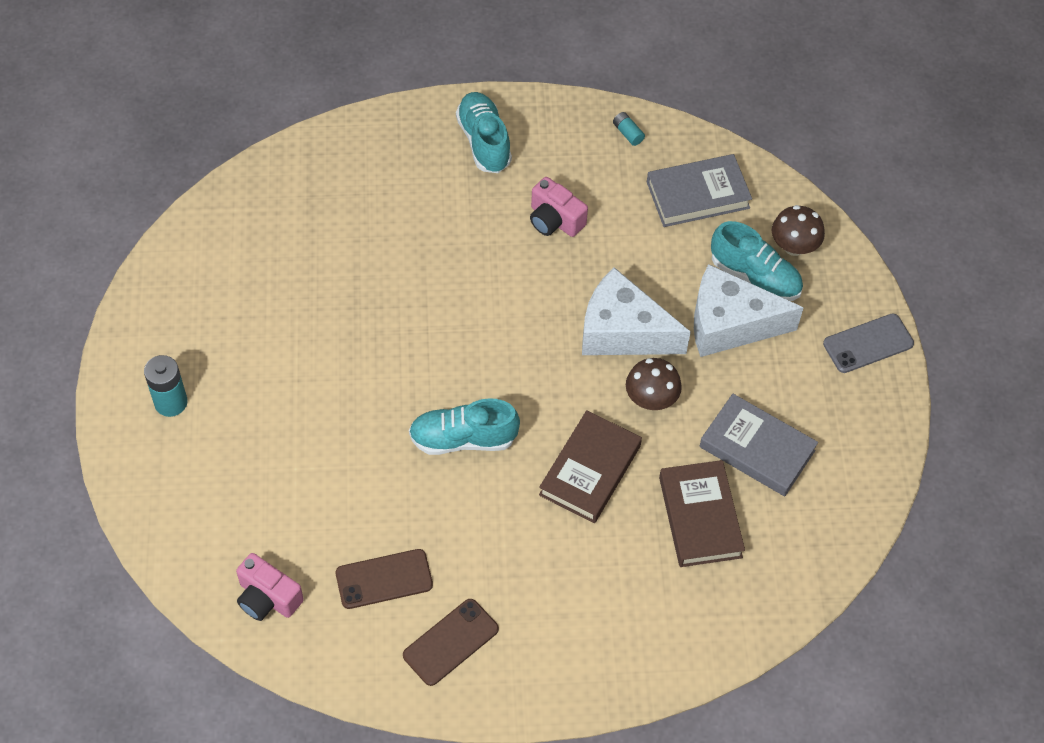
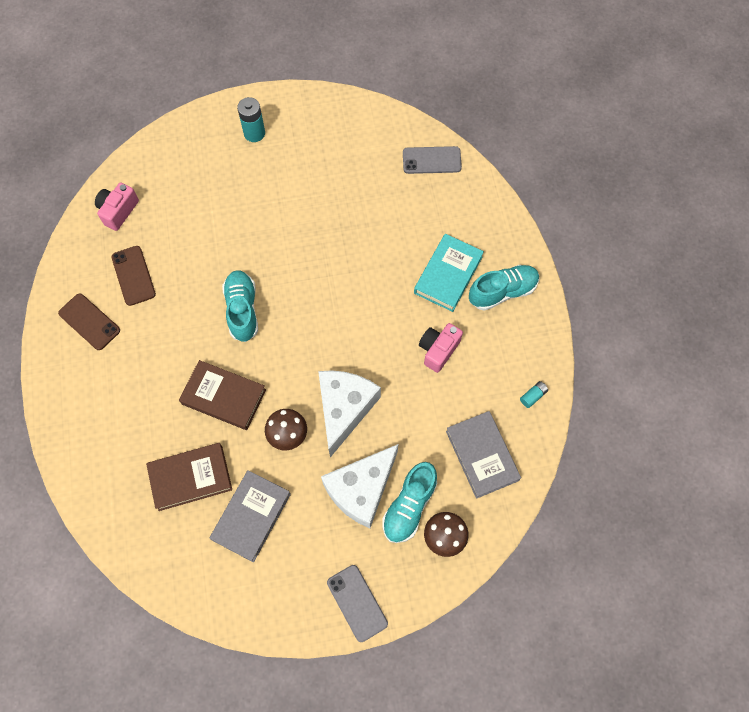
camera: 85 degrees right, 10 degrees up
(271, 190) = (431, 160): none -> grey phone
(450, 195) = (448, 275): none -> turquoise book
(730, 324) = (361, 489): white cheese -> white cheese turned 135 degrees counterclockwise

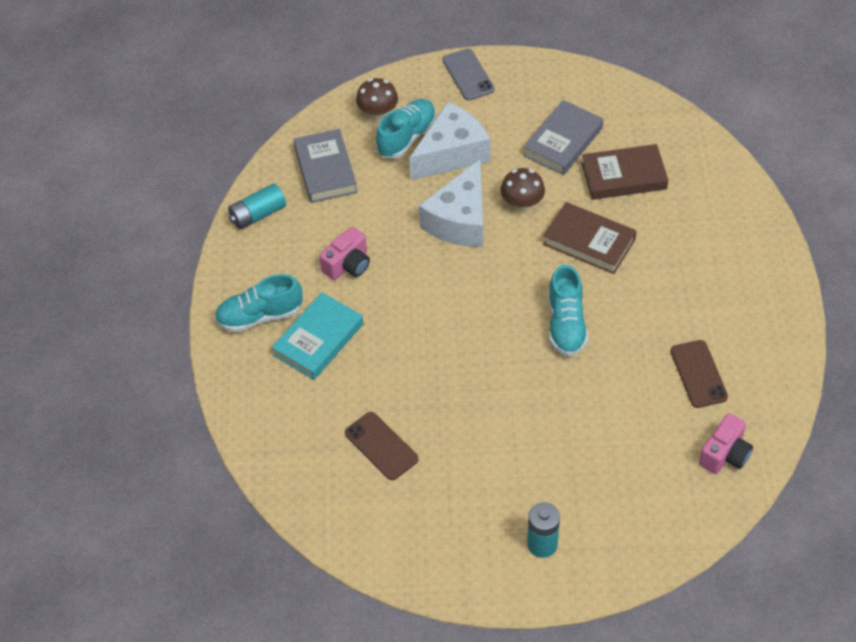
camera: 170 degrees left, 15 degrees down
(89, 322) = (746, 328): brown phone -> brown phone (381, 446)
(431, 160) = (306, 481): grey phone -> none
(533, 396) = (258, 214): turquoise battery -> turquoise battery, size x1.83

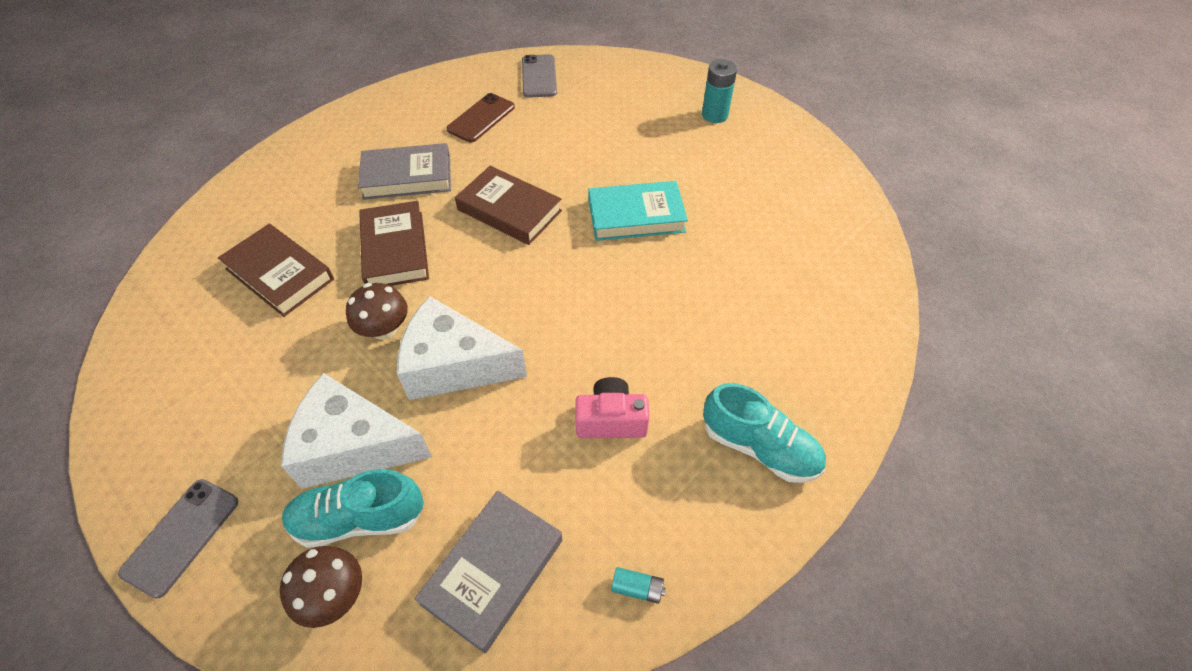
camera: 135 degrees left, 0 degrees up
(258, 214) = (637, 588): turquoise battery -> turquoise battery, size x0.55
(318, 340) = (723, 370): turquoise book -> turquoise book (636, 216)
(381, 446) = (761, 243): brown phone -> none
(460, 220) = (454, 365): white cheese -> white cheese turned 150 degrees counterclockwise
(563, 142) = (257, 353): grey book -> grey book (407, 177)
(566, 324) = (509, 210): turquoise shoe -> brown book
(725, 454) = (539, 76): pink camera -> grey phone

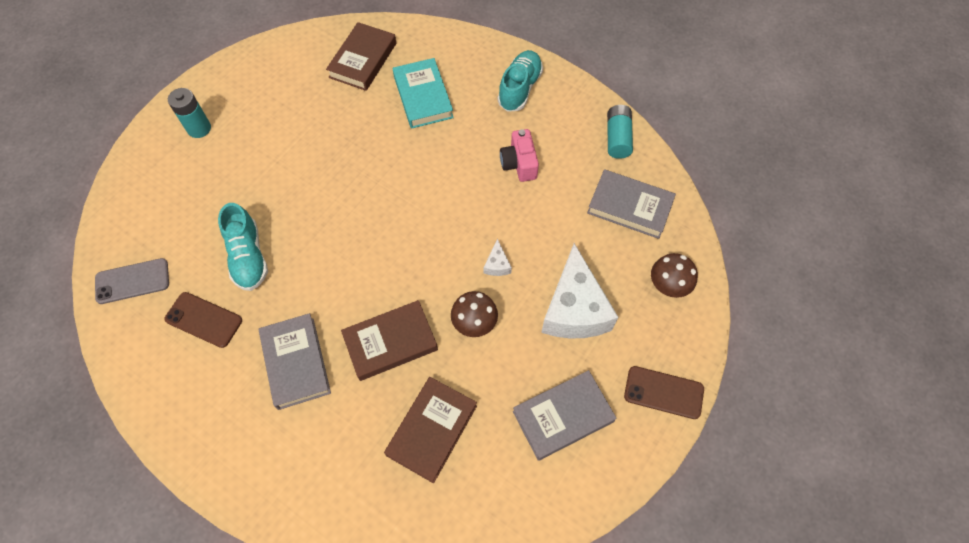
camera: 100 degrees left, 10 degrees up
(181, 536) = (663, 392): grey phone -> brown phone
(222, 402) = (563, 416): none -> grey book
(359, 519) = (621, 288): turquoise shoe -> turquoise shoe (248, 257)
(454, 365) = (497, 264): white cheese -> white cheese, size x0.41
(509, 210) = (333, 264): brown book -> brown book (363, 60)
(636, 216) = (332, 172): turquoise book -> turquoise book (423, 97)
(637, 588) = (617, 138): turquoise battery -> turquoise battery, size x1.83

